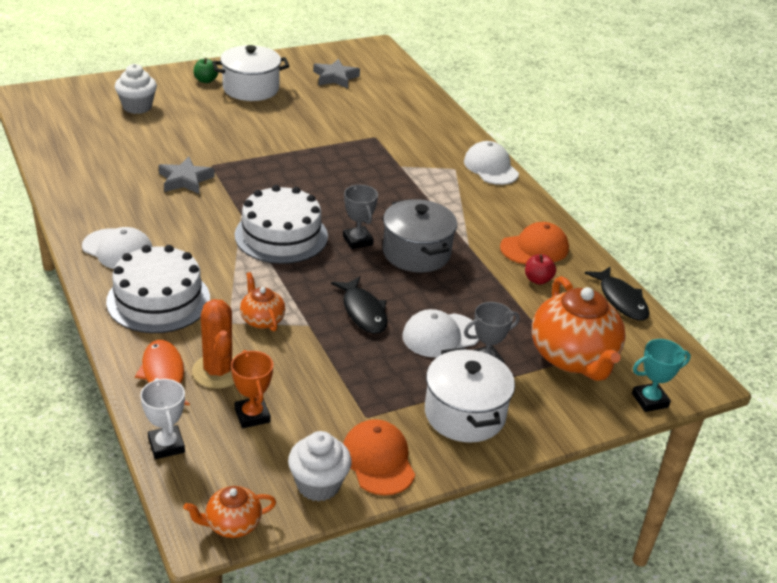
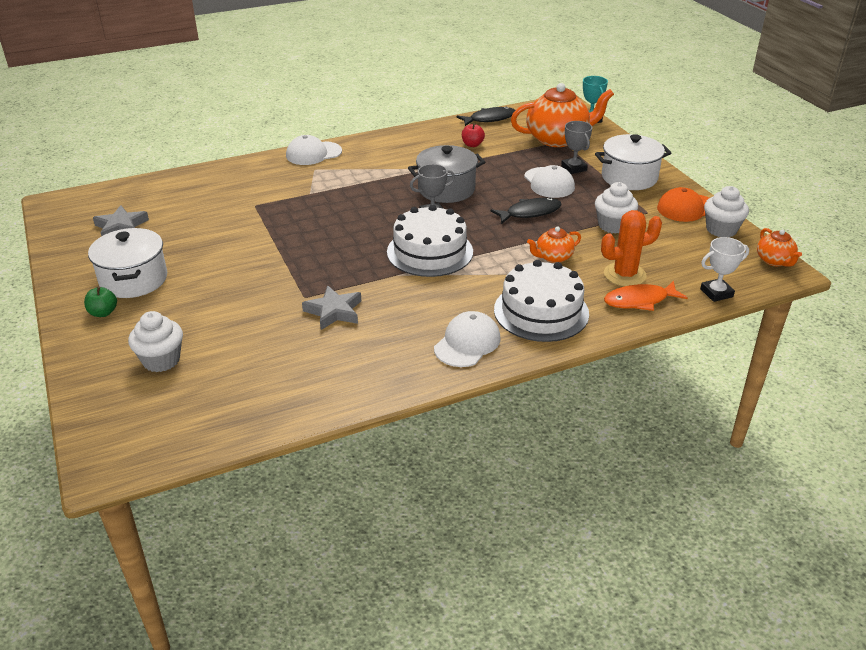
camera: 85 degrees left, 0 degrees up
(252, 415) = (667, 257): orange trophy -> none
(331, 378) = (613, 225): none -> white cupcake
(534, 248) = (432, 143): orange cap -> none

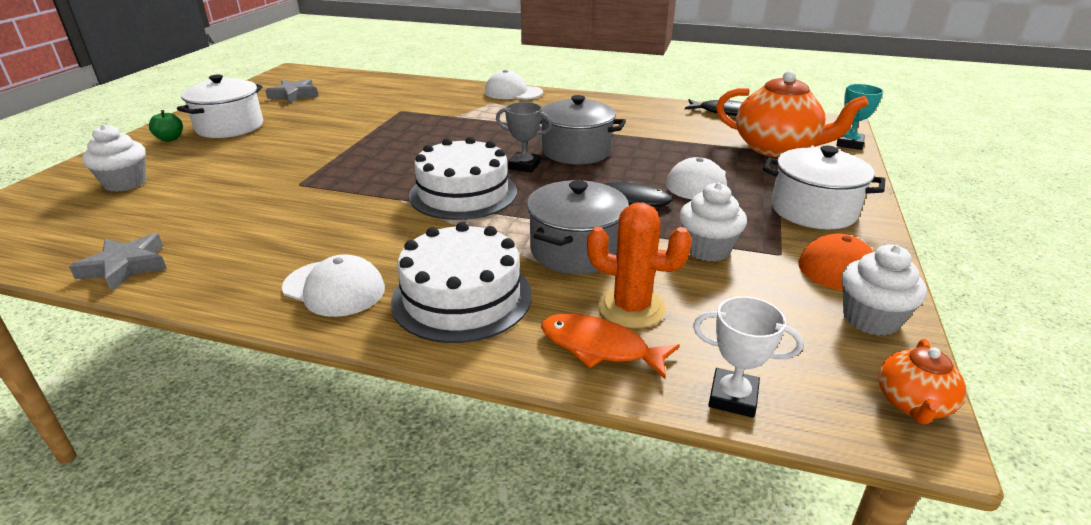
camera: 40 degrees right, 5 degrees down
(334, 311) = (293, 205): grey star -> grey star (126, 266)
(467, 343) = (334, 288): white cap -> white cap turned 45 degrees clockwise
(472, 145) = (669, 126): red apple -> none
(553, 257) = (576, 250): orange teapot -> grey pot
(574, 168) = (752, 178): grey trophy -> none

